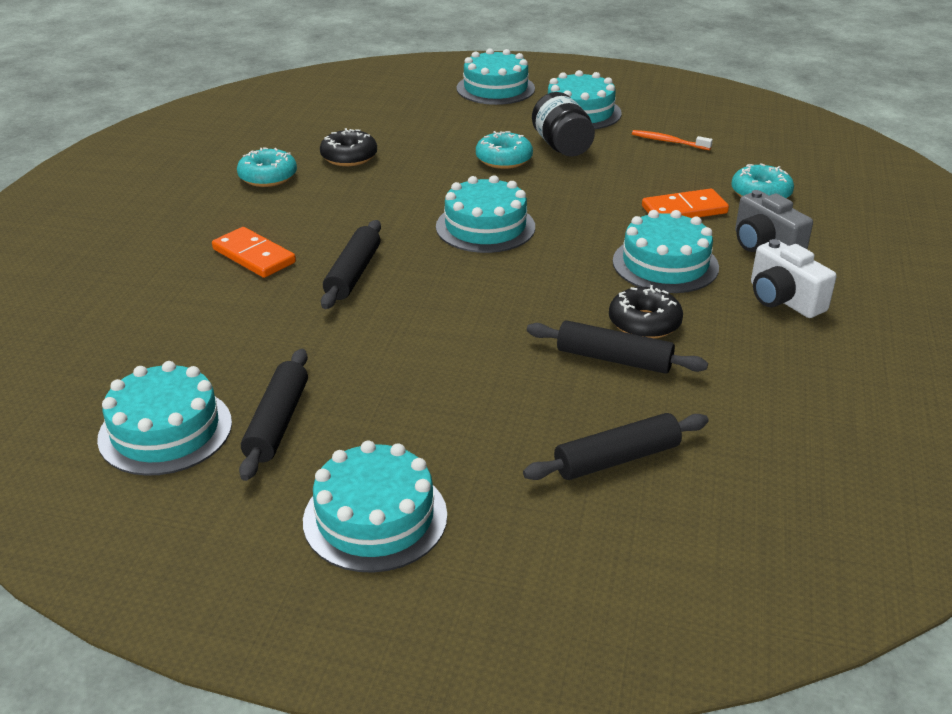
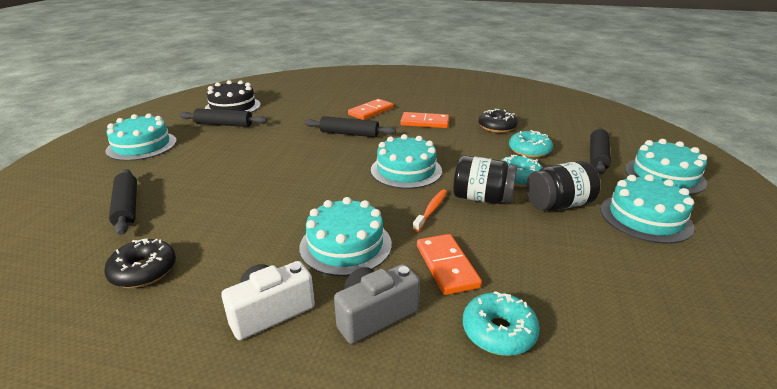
camera: 90 degrees right, 5 degrees down
(165, 430) = (233, 107): turquoise cake -> black cake
(268, 177) = (461, 109): turquoise donut -> turquoise donut (529, 150)
(319, 209) = (424, 122): none -> orange domino
(553, 183) = (482, 198): none -> black jar
(614, 359) = (225, 212): black rolling pin -> black rolling pin (598, 157)
(644, 323) = (262, 228): black donut -> black donut (144, 271)
(668, 142) = (609, 271): orange toothbrush -> orange toothbrush (431, 210)

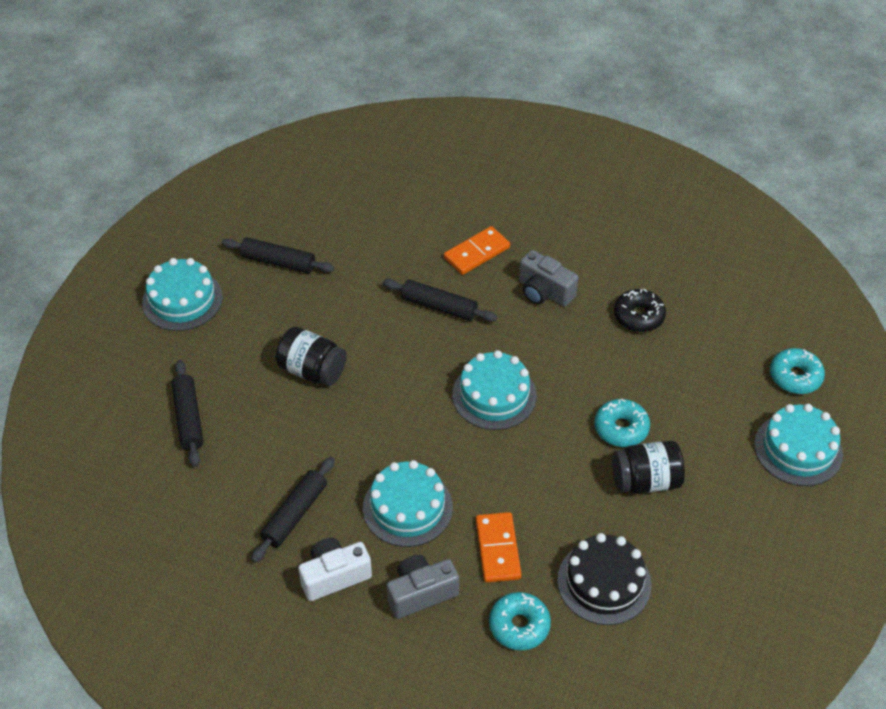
camera: 10 degrees right, 20 degrees up
(144, 271) = (222, 513): black donut -> none
(233, 107) = (287, 214): black cake -> black cake (604, 582)
(424, 122) = (544, 292): orange domino -> grey camera
(431, 210) = (505, 469): orange toothbrush -> none
(482, 198) = (566, 458): black jar -> black jar (312, 370)
(529, 150) = (658, 376): turquoise donut -> turquoise donut (795, 376)
(598, 157) = (739, 401): black rolling pin -> black rolling pin (295, 514)
(645, 217) = (729, 514): turquoise cake -> none

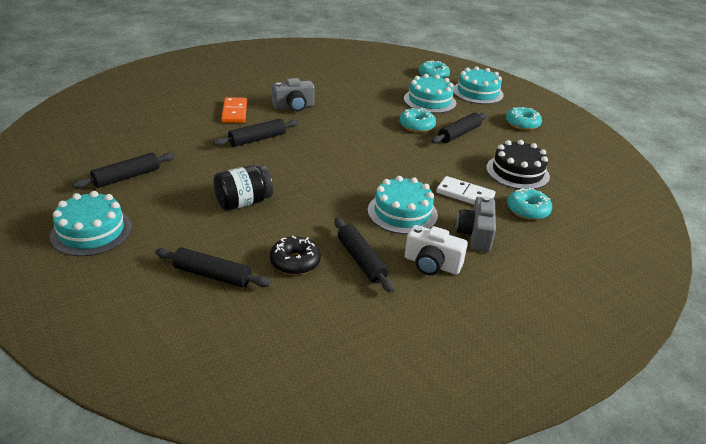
camera: 60 degrees left, 15 degrees down
(334, 576) = (431, 264): white camera -> white camera turned 75 degrees counterclockwise
(494, 395) = (349, 150): turquoise cake -> turquoise cake (429, 101)
(498, 549) = (465, 194): orange domino -> white domino
(638, 316) = (347, 92): black donut -> black donut (295, 262)
(645, 480) = (459, 134): black jar -> black rolling pin
(752, 539) = (522, 124): none -> turquoise donut

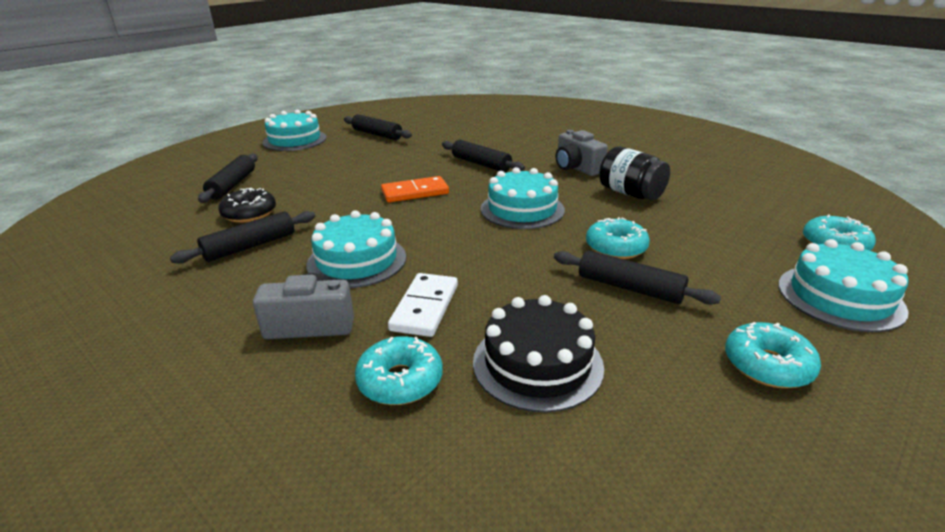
camera: 80 degrees right, 5 degrees down
(234, 112) = (530, 146): orange domino -> orange domino (415, 192)
(243, 202) = (351, 177): black jar -> black jar (630, 193)
(429, 101) = (723, 250): turquoise cake -> turquoise cake (522, 209)
(431, 264) = (238, 292): white camera -> none

